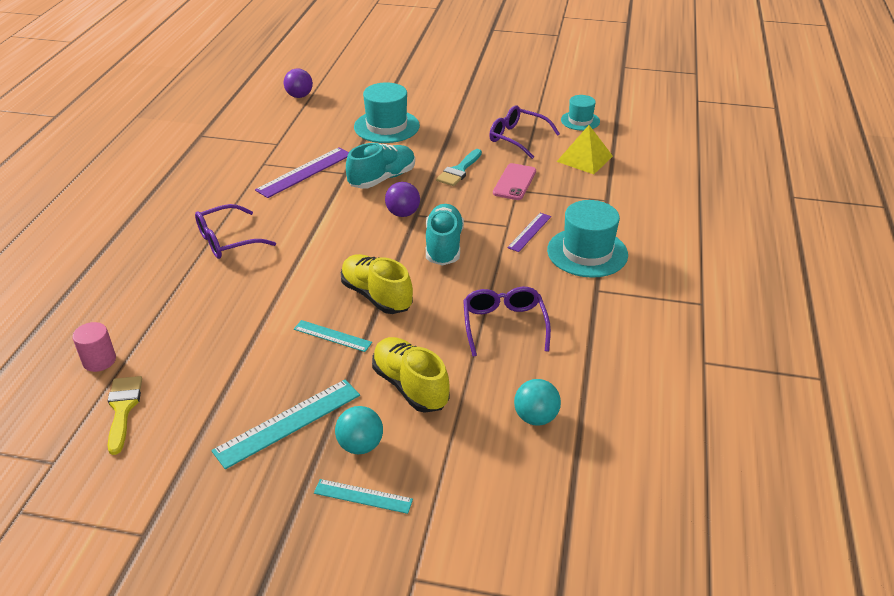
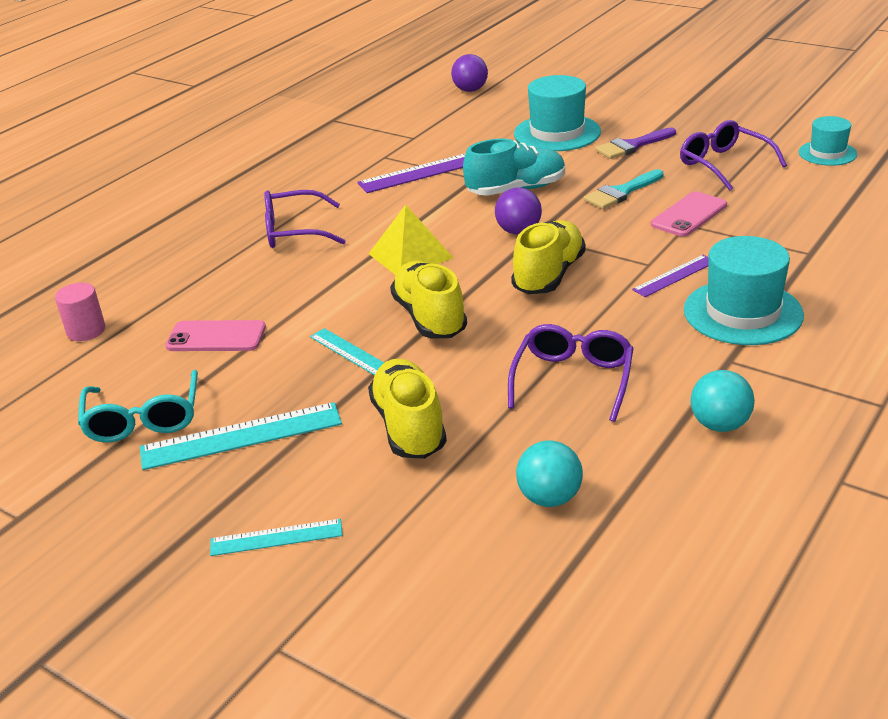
camera: 25 degrees right, 5 degrees down
(123, 409) = (78, 384): yellow brush -> none
(199, 427) = (143, 419): none -> turquoise glasses
(217, 344) = (216, 337): none -> pink phone
(360, 445) = (308, 480): turquoise ball -> turquoise ball (720, 425)
(363, 496) = (276, 537): turquoise ruler -> turquoise ruler turned 45 degrees counterclockwise
(444, 246) = (549, 275): turquoise shoe -> yellow shoe
(447, 131) = (632, 146): none -> purple brush
(584, 158) = (807, 199): yellow pyramid -> yellow pyramid (410, 255)

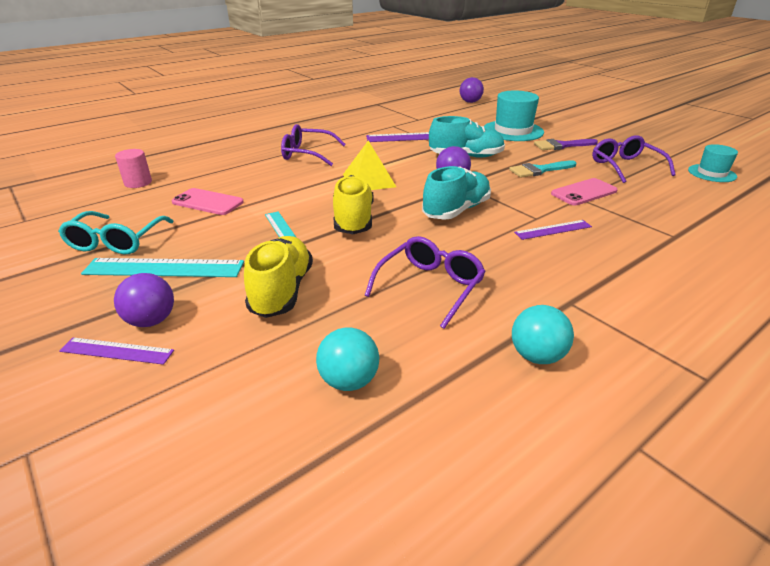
camera: 15 degrees right, 0 degrees up
(276, 537) = (117, 351): turquoise ruler -> purple ruler
(285, 497) = (151, 321): none -> purple ball
(549, 275) = (456, 210): yellow shoe -> turquoise shoe
(742, 312) = (598, 268): turquoise hat -> none

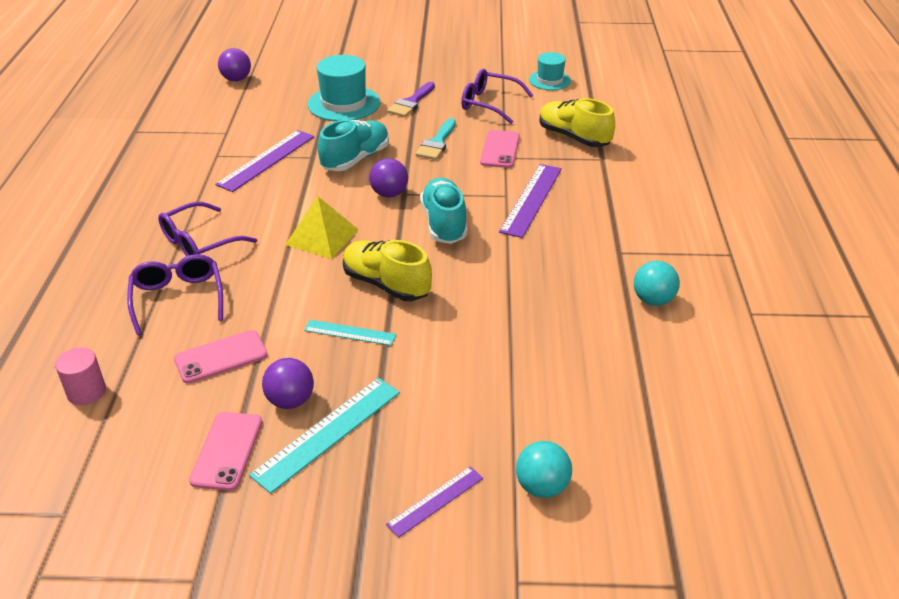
camera: 50 degrees left, 5 degrees up
(116, 242) = (227, 451): turquoise glasses -> pink phone
(151, 321) = (412, 467): purple ball -> purple ball (290, 401)
(282, 291) = (452, 376): yellow shoe -> yellow shoe (573, 137)
(349, 381) = (596, 392): turquoise ball -> turquoise ball (542, 487)
(430, 286) = (533, 299): purple glasses -> purple glasses (178, 298)
(553, 229) = (531, 199): purple ruler -> purple ruler, size x1.70

